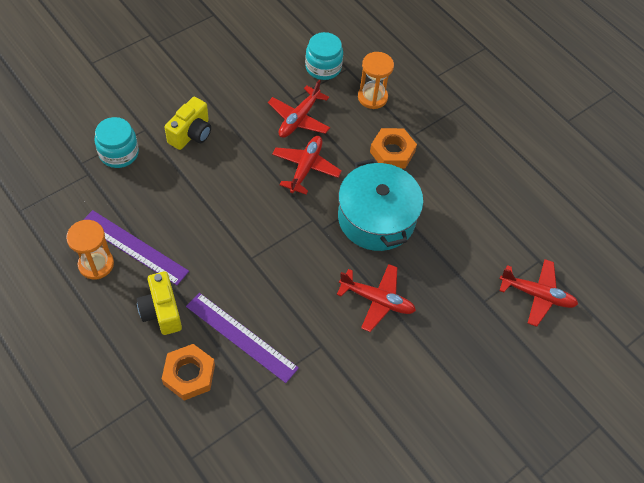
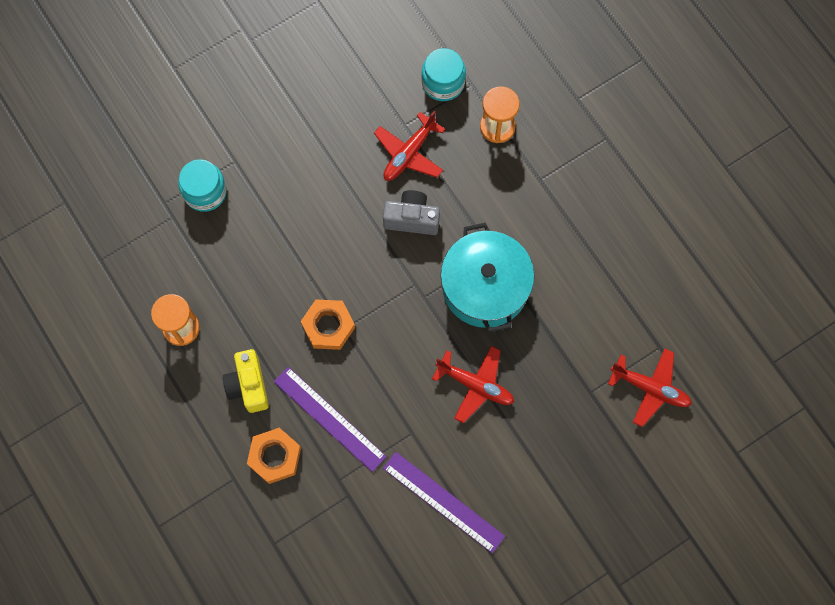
camera: 10 degrees right, 15 degrees up
(134, 247) = (220, 309): purple ruler -> purple ruler (443, 502)
(191, 134) = (285, 169): yellow camera -> none
(306, 168) = (412, 219): red plane -> grey camera
(392, 152) = (512, 202): orange nut -> orange nut (328, 326)

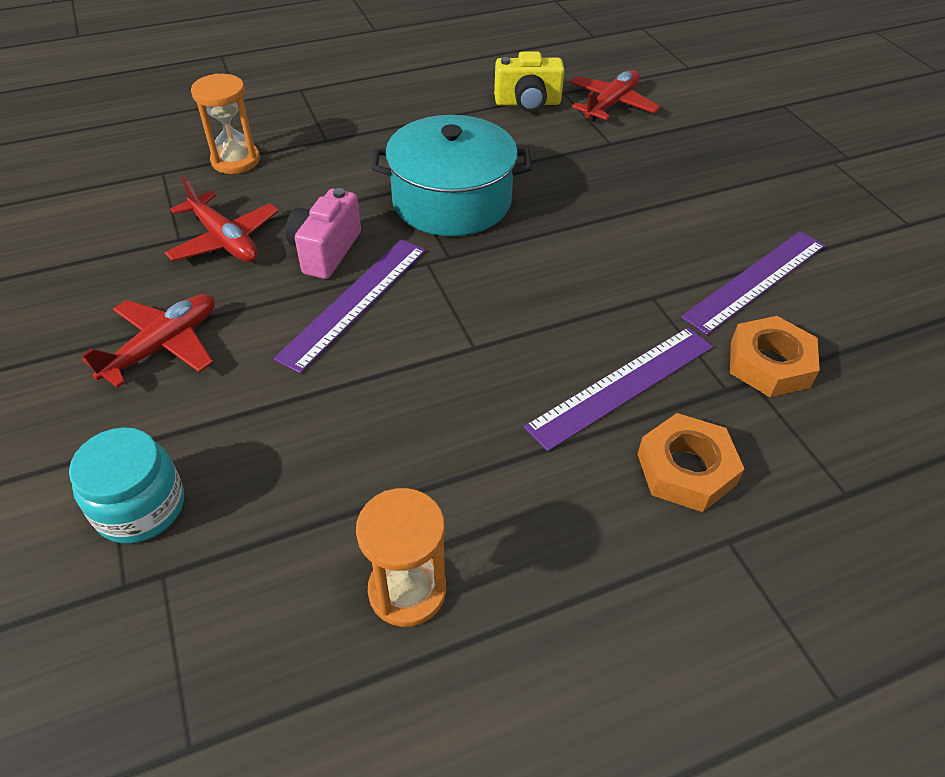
camera: 80 degrees left, 25 degrees down
(248, 385) = (548, 490): yellow camera -> yellow camera (527, 103)
(328, 326) = (465, 365): orange nut -> orange nut (769, 364)
(368, 250) = (355, 302): none -> purple ruler
(412, 219) = (326, 251): grey camera -> pink camera
(443, 82) = (140, 195): turquoise jar -> none
(475, 385) = (588, 228): red plane -> red plane (163, 346)

